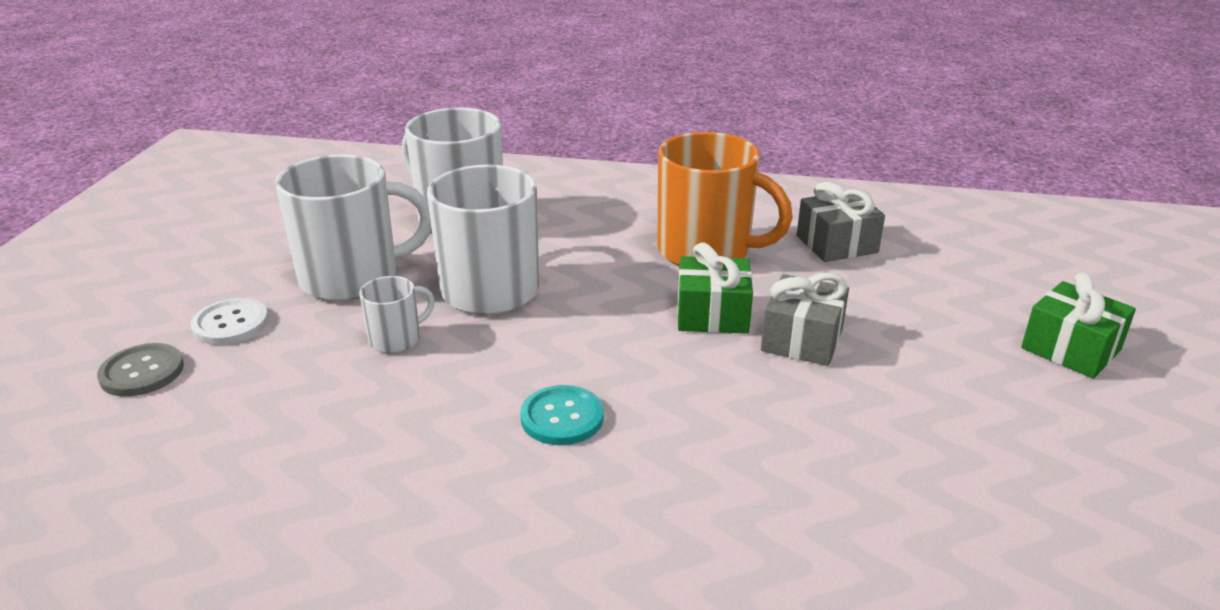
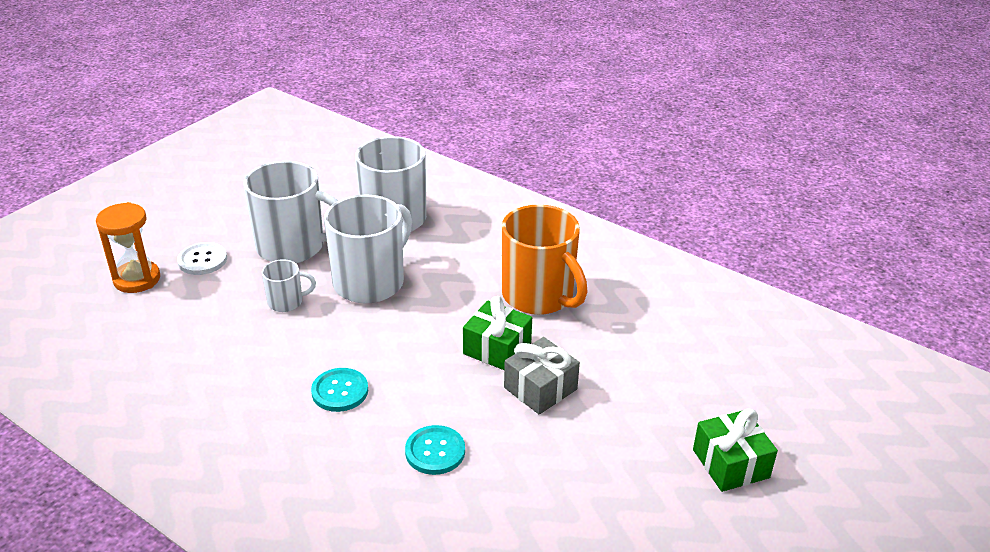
camera: 25 degrees right, 5 degrees up
(142, 372) = (137, 279): grey button -> orange hourglass
(749, 445) = (435, 451): none -> turquoise button
(836, 244) = (642, 319): grey gift -> none

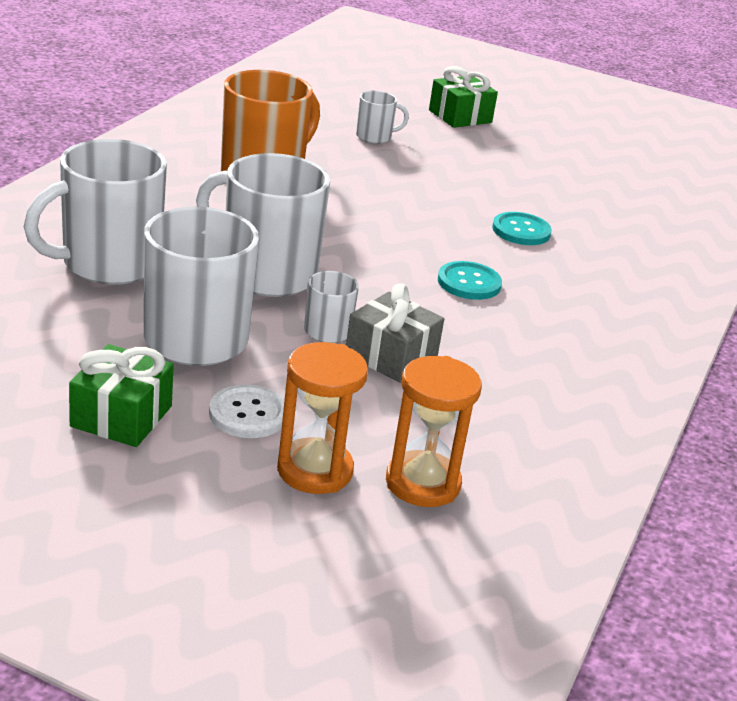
camera: 105 degrees left, 5 degrees down
(102, 320) = (422, 483): none -> orange hourglass
(497, 349) = (362, 200): green gift -> green gift (121, 416)
(540, 388) = (411, 181): grey gift -> grey gift (391, 356)
(645, 379) = (375, 137): none -> white mug

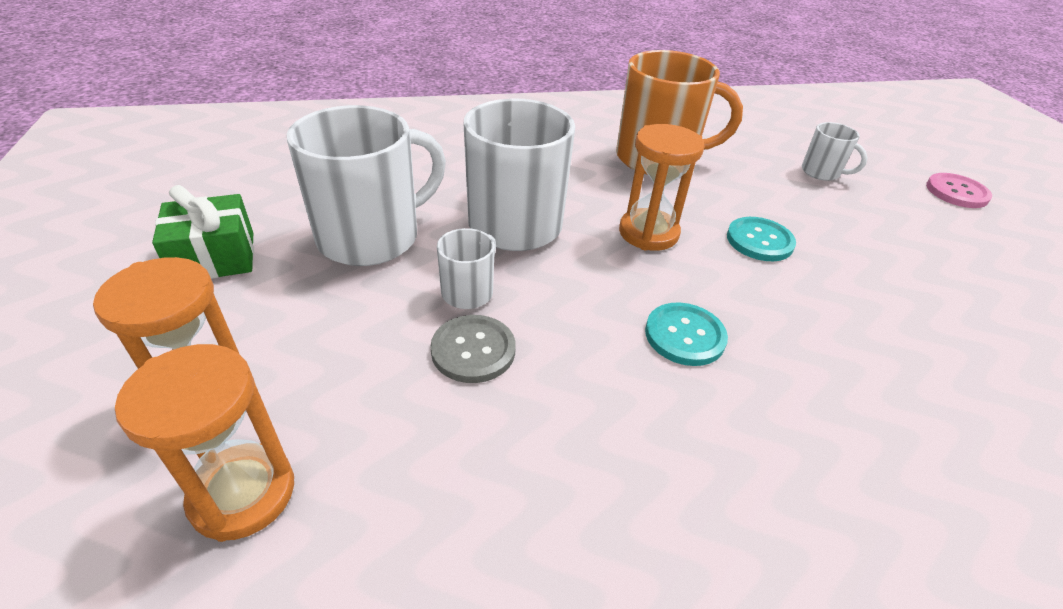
camera: 55 degrees right, 10 degrees up
(108, 264) = (428, 161): white mug -> none
(248, 414) = (276, 314): white button -> none
(353, 234) = (648, 233): none -> orange hourglass
(391, 356) = (473, 350): grey gift -> grey button
(460, 116) = (956, 192): green gift -> pink button
(521, 231) = (846, 322): turquoise button -> turquoise button (759, 241)

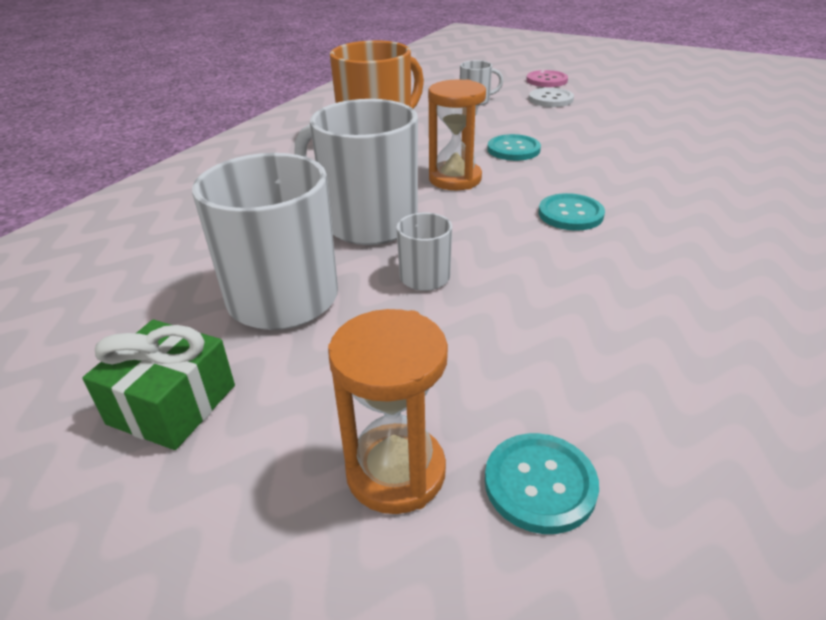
camera: 45 degrees left, 5 degrees down
(243, 494) = (540, 484): orange hourglass -> turquoise button
(473, 350) = (493, 301): grey button -> none
(916, 215) = (550, 99): none -> white button

